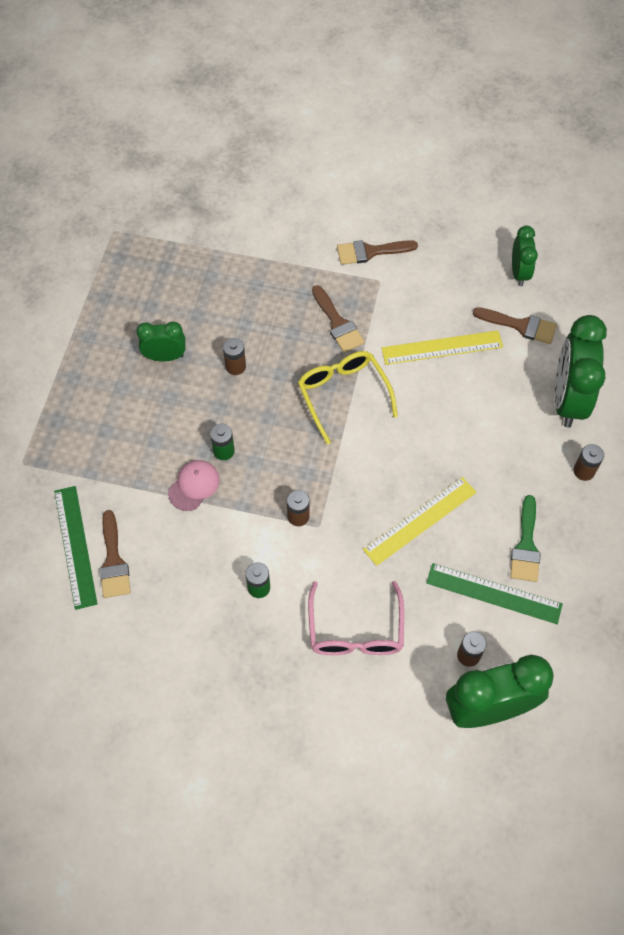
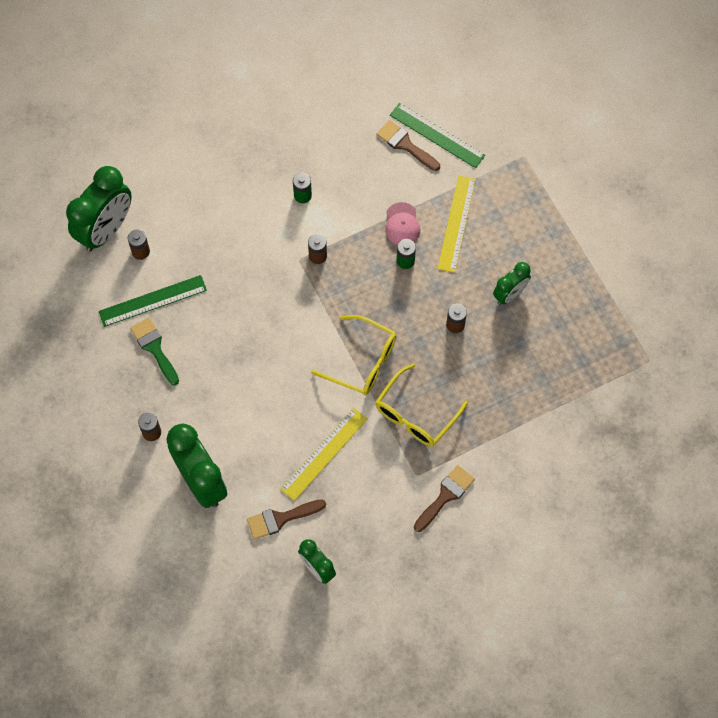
camera: 140 degrees right, 5 degrees up
(337, 323) = (415, 414): brown brush -> yellow glasses
(355, 630) = (221, 215): pink glasses -> none
(420, 520) = (236, 312): yellow ruler -> yellow ruler (456, 223)

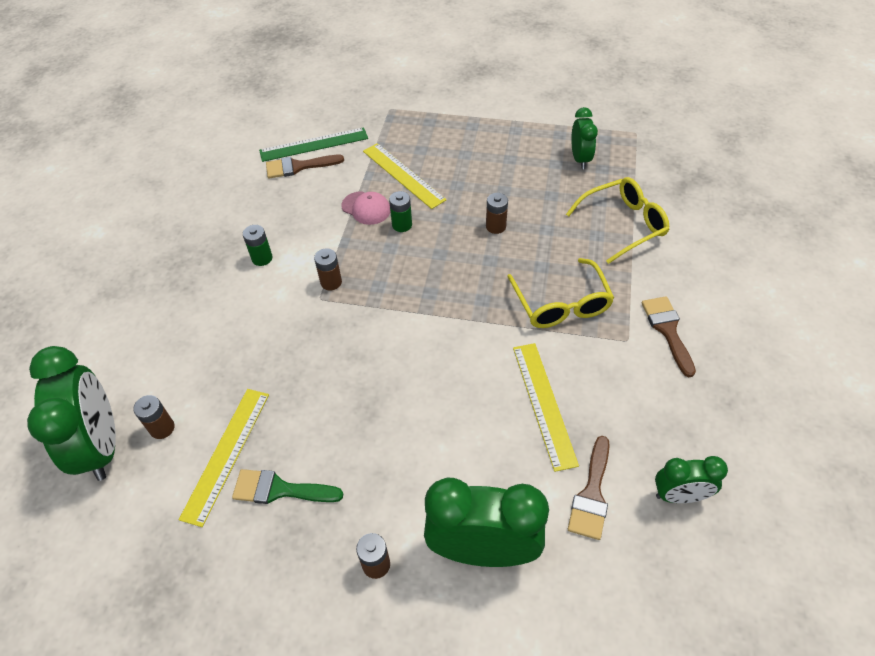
camera: 50 degrees left, 15 degrees down
(153, 301) = (226, 454): green ruler -> yellow ruler
(362, 361) = (470, 312): yellow glasses -> yellow glasses (623, 224)
(510, 294) = (501, 178): green clock -> green clock (580, 159)

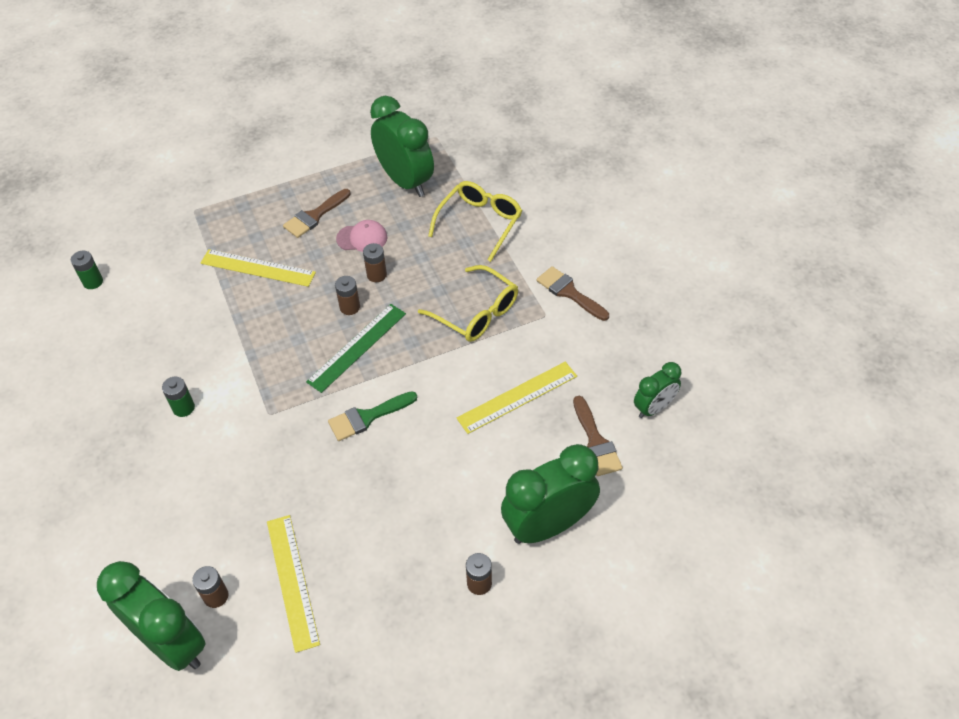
camera: 35 degrees left, 0 degrees up
(280, 489) = (361, 579): green brush -> green brush (367, 417)
(298, 167) = (147, 307): brown brush -> brown brush (314, 216)
(314, 144) = (145, 279): green ruler -> green ruler (357, 347)
(331, 282) = (268, 395): brown battery -> brown battery (350, 307)
(366, 208) = (247, 314): pink cap -> pink cap (362, 238)
(402, 225) = (292, 313): green battery -> green battery (93, 282)
(544, 404) = (517, 397): yellow ruler -> yellow ruler turned 75 degrees counterclockwise
(580, 159) = (405, 181): green clock -> green clock, size x1.80

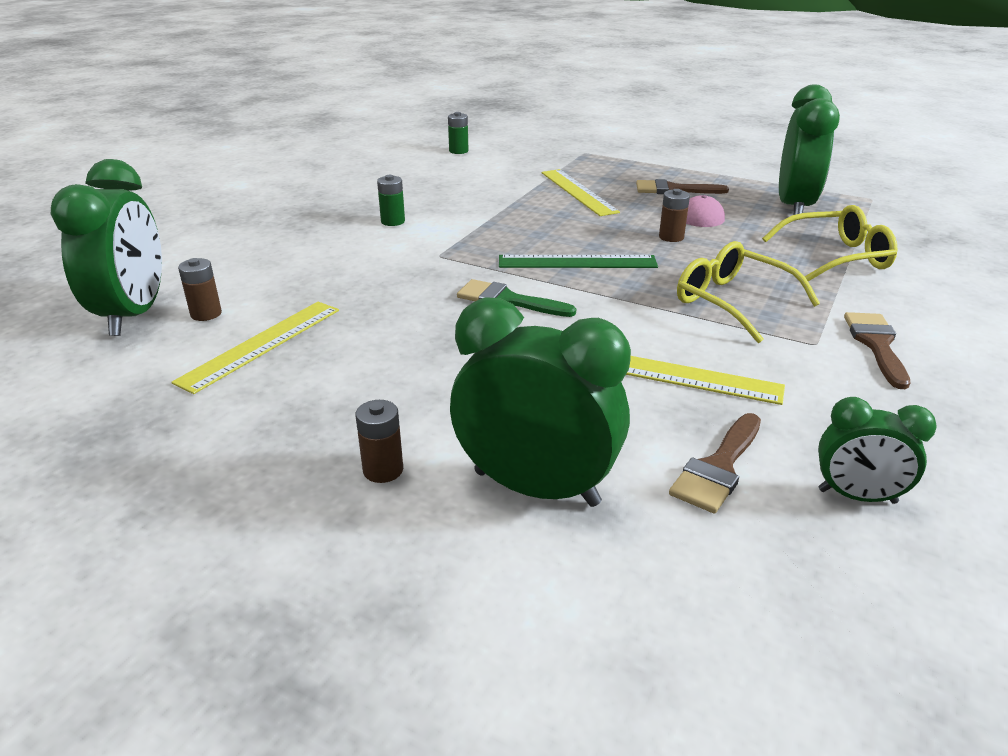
camera: 50 degrees right, 20 degrees down
(350, 307) = (613, 241): brown battery -> none
(476, 313) = (733, 302): yellow glasses -> yellow glasses turned 135 degrees clockwise

